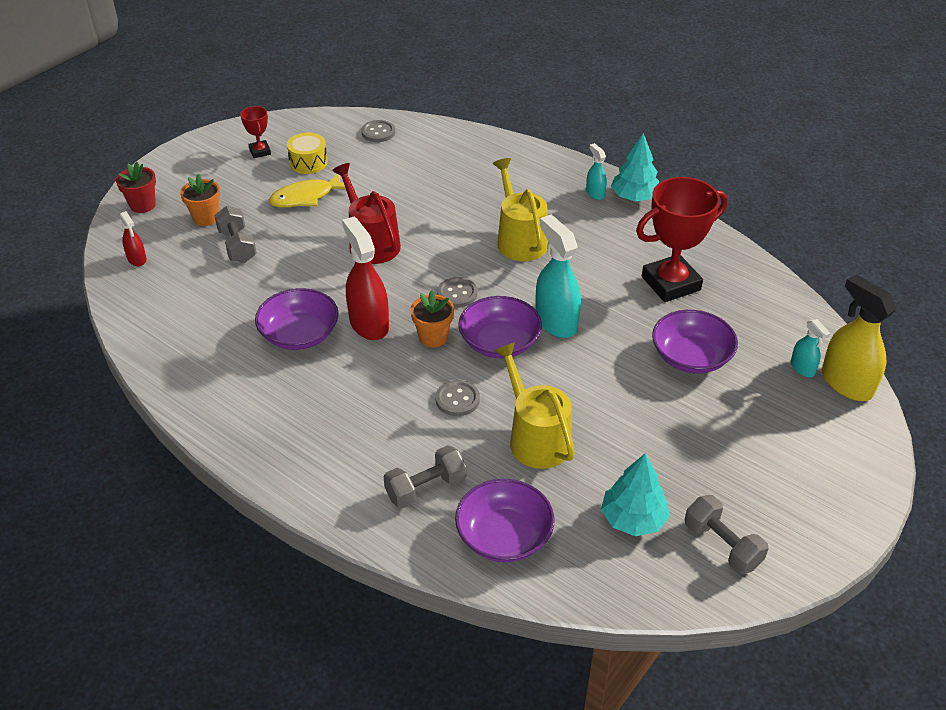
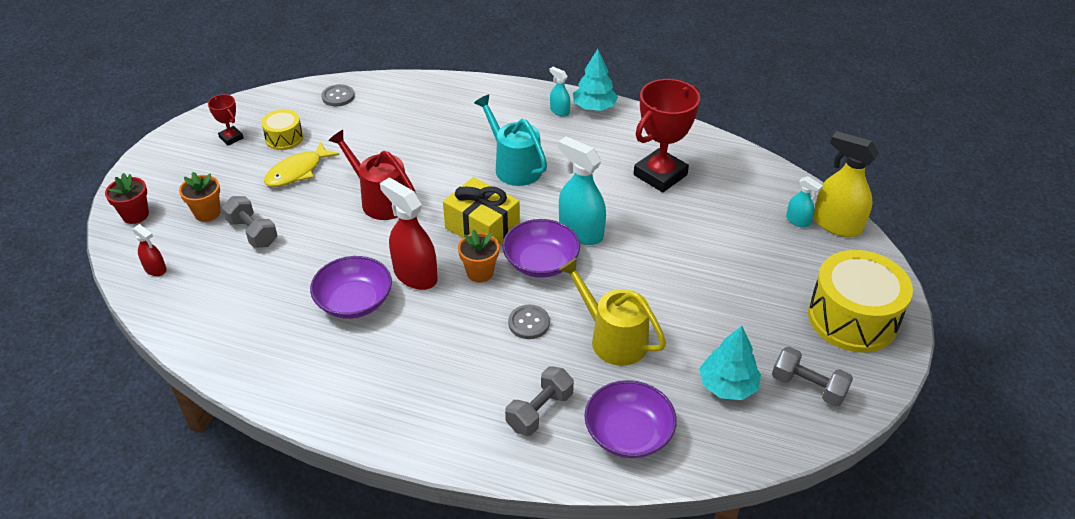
camera: 20 degrees left, 0 degrees up
(457, 294) = (482, 228): grey button -> yellow gift
(519, 240) = (514, 167): yellow watering can -> turquoise watering can
(691, 357) = (706, 234): purple bowl -> none
(811, 487) = (852, 318): none -> yellow drum

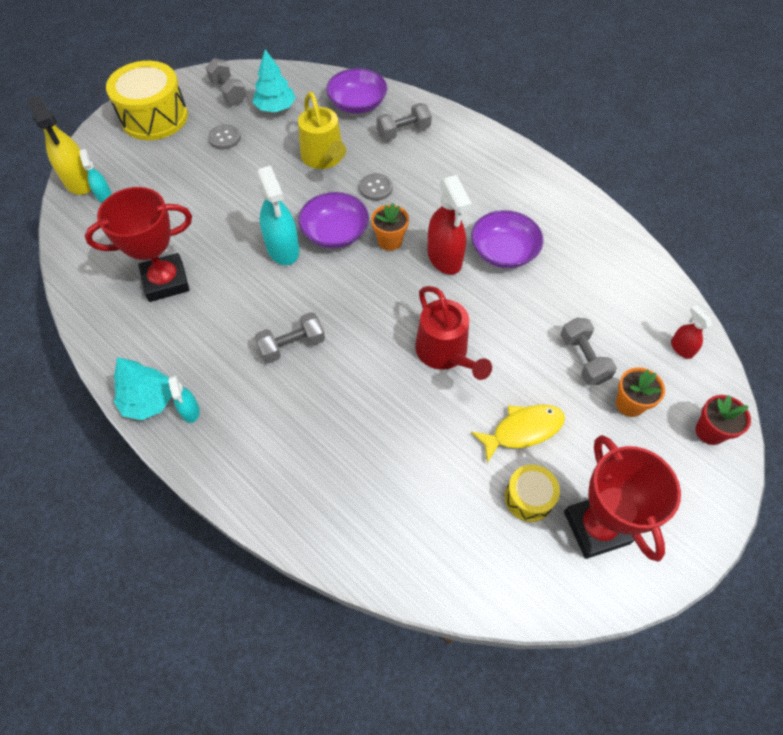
camera: 155 degrees left, 15 degrees up
(231, 138) = (596, 527): red trophy -> red trophy, size x2.09
(338, 96) = (440, 560): grey button -> grey button (224, 138)
(482, 228) = (364, 284): yellow gift -> none
(514, 167) = (292, 346): turquoise watering can -> grey dumbbell

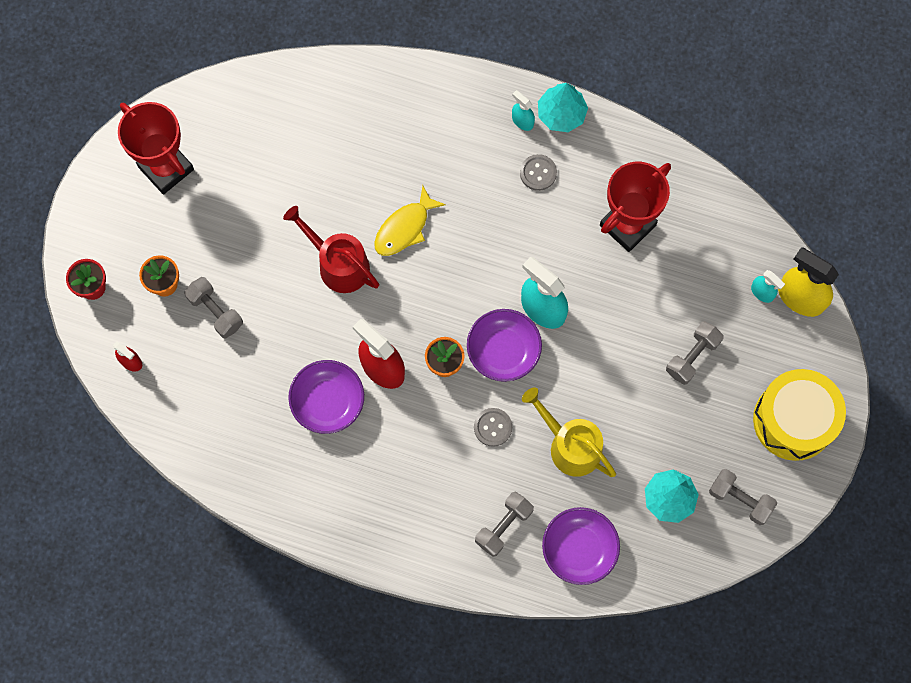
camera: 155 degrees right, 15 degrees up
(224, 138) = (695, 425): grey button -> grey button (538, 173)
(292, 346) = (474, 213): grey dumbbell -> grey dumbbell (692, 356)
(523, 430) = (246, 221): yellow fish -> yellow fish (404, 228)
(528, 498) = (223, 168): yellow drum -> none

